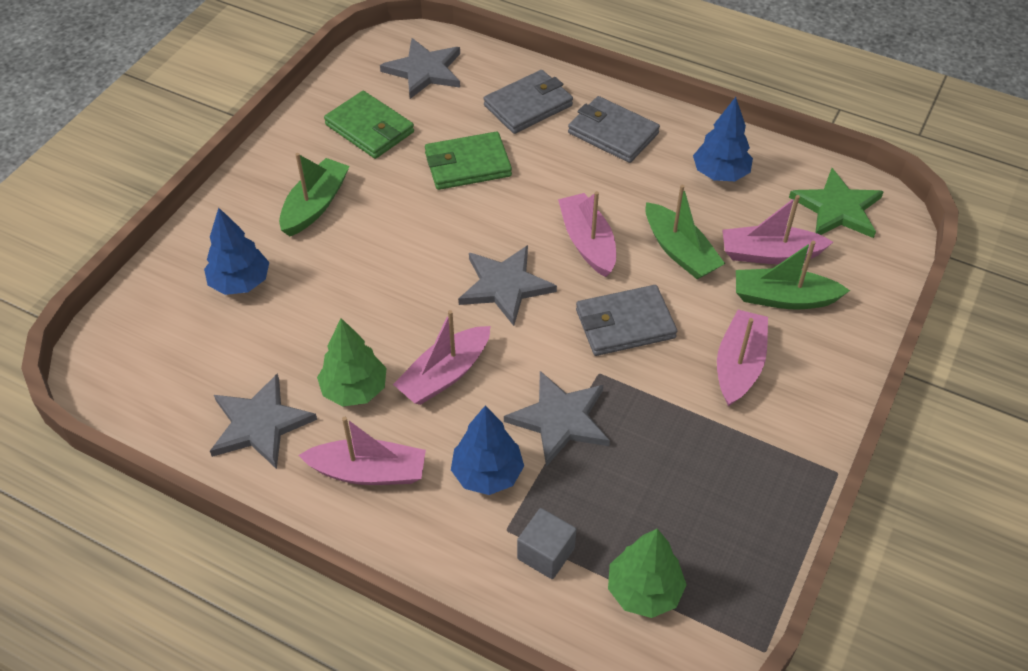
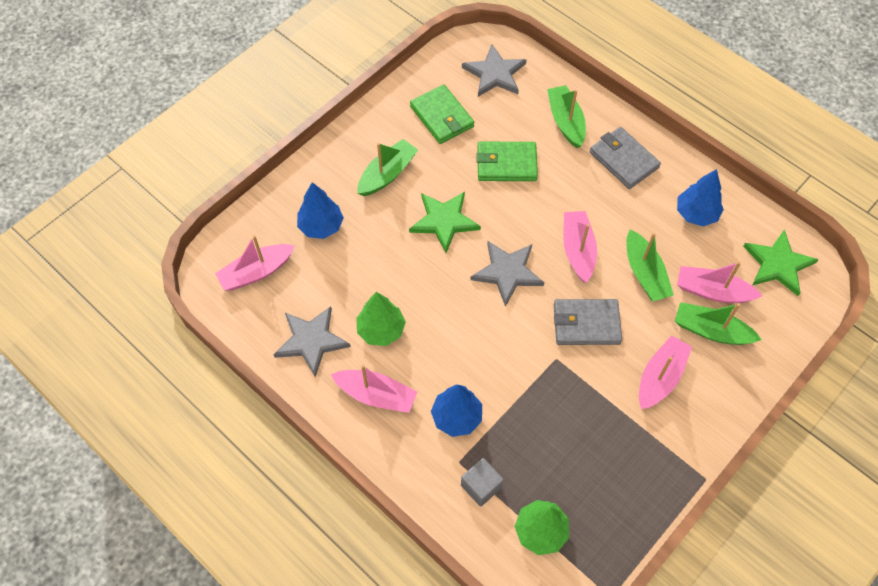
camera: 15 degrees right, 10 degrees up
(405, 244) = (444, 221): none -> green star
(444, 375) = (446, 333): pink boat -> pink boat (256, 272)
(528, 105) = (565, 121): grey wallet -> green boat
(560, 419) = (518, 388): grey star -> none

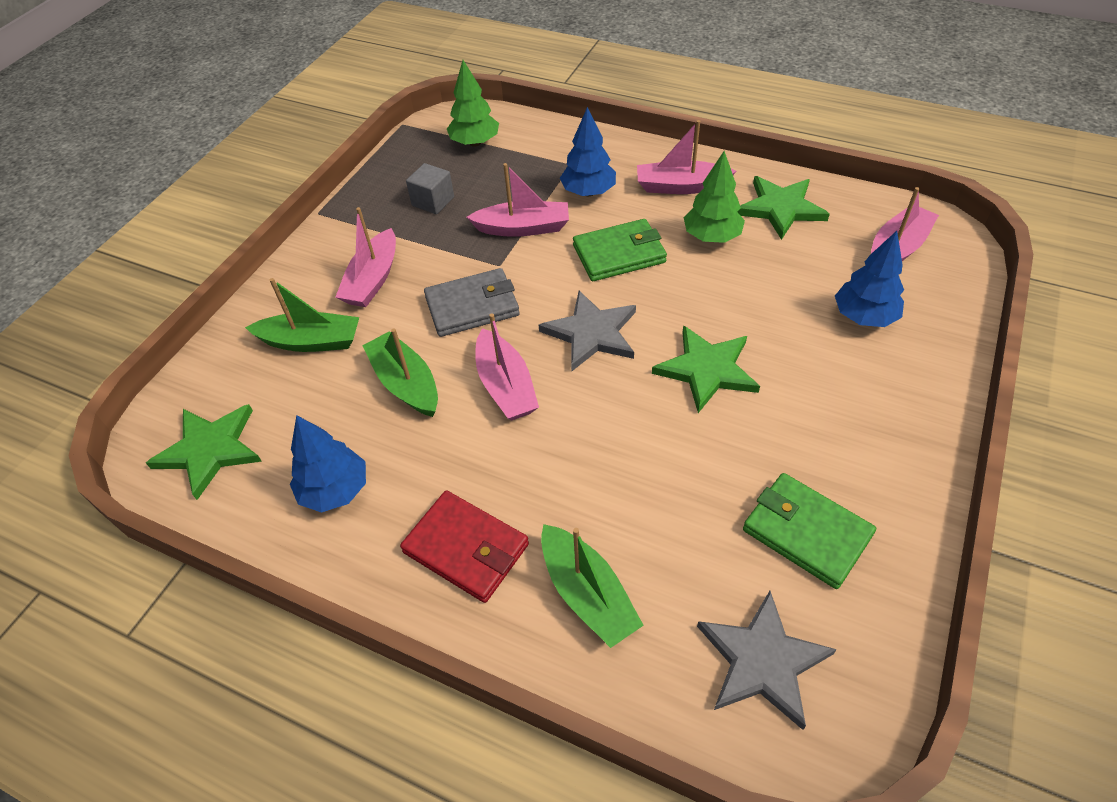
camera: 165 degrees right, 10 degrees down
(311, 341) = (781, 208): grey star -> green star
(387, 174) = (827, 409): green boat -> none
(481, 486) = (541, 154): grey cube -> grey cube (433, 201)
(506, 164) = (658, 481): green wallet -> green wallet (619, 254)
(623, 160) = (466, 549): grey wallet -> red wallet
(712, 291) = (309, 387): pink boat -> pink boat (523, 228)

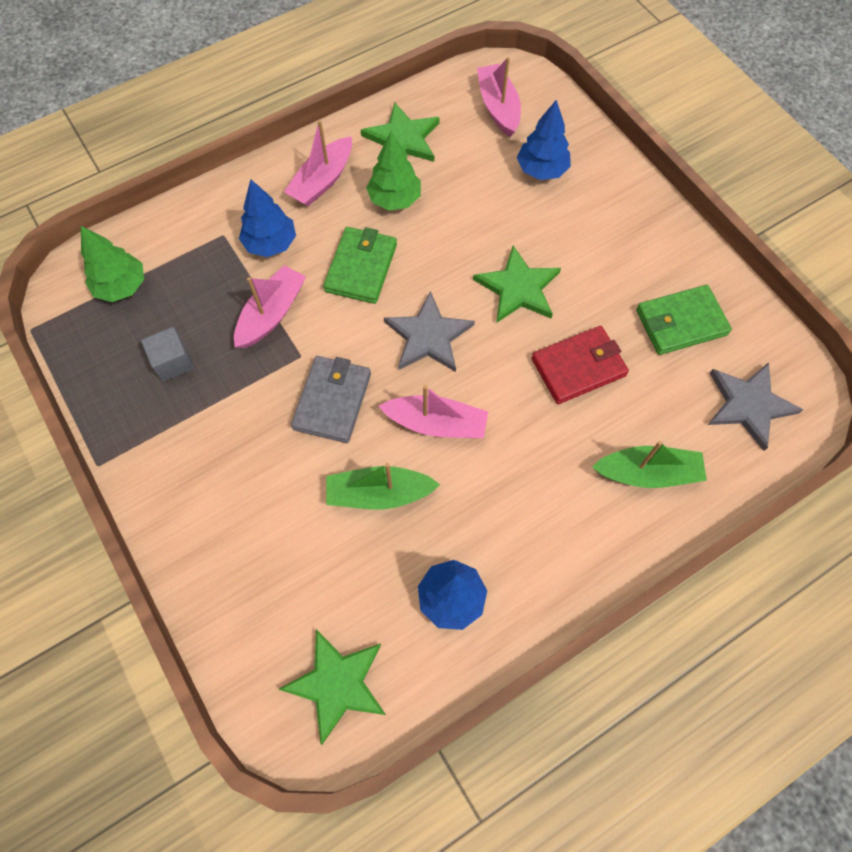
camera: 60 degrees left, 15 degrees up
(311, 341) = (272, 546): green boat -> none
(373, 279) = (235, 461): pink boat -> none
(466, 549) = (565, 530): red wallet -> red wallet (578, 367)

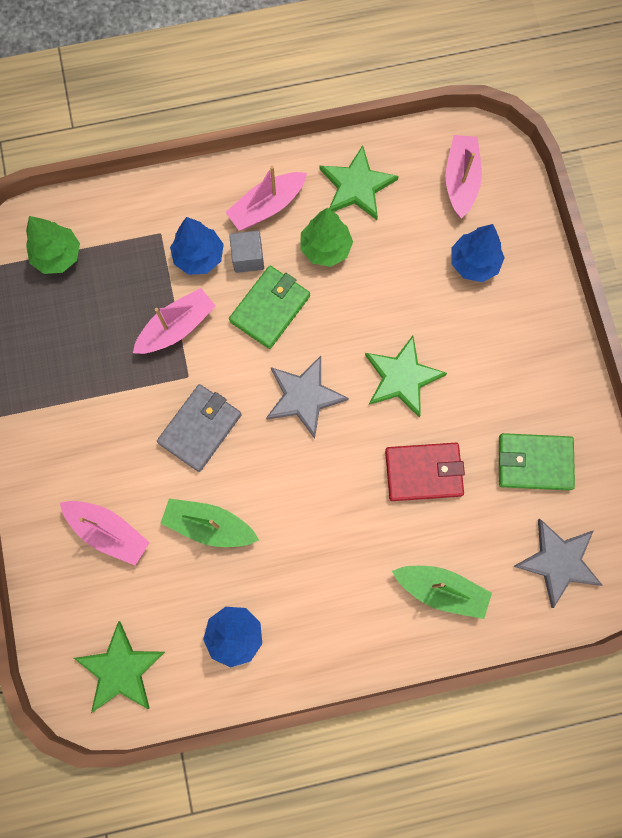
camera: 20 degrees right, 10 degrees up
(173, 362) = (79, 345): grey cube -> grey cube (248, 258)
(436, 424) = (280, 481): pink boat -> pink boat (109, 532)

